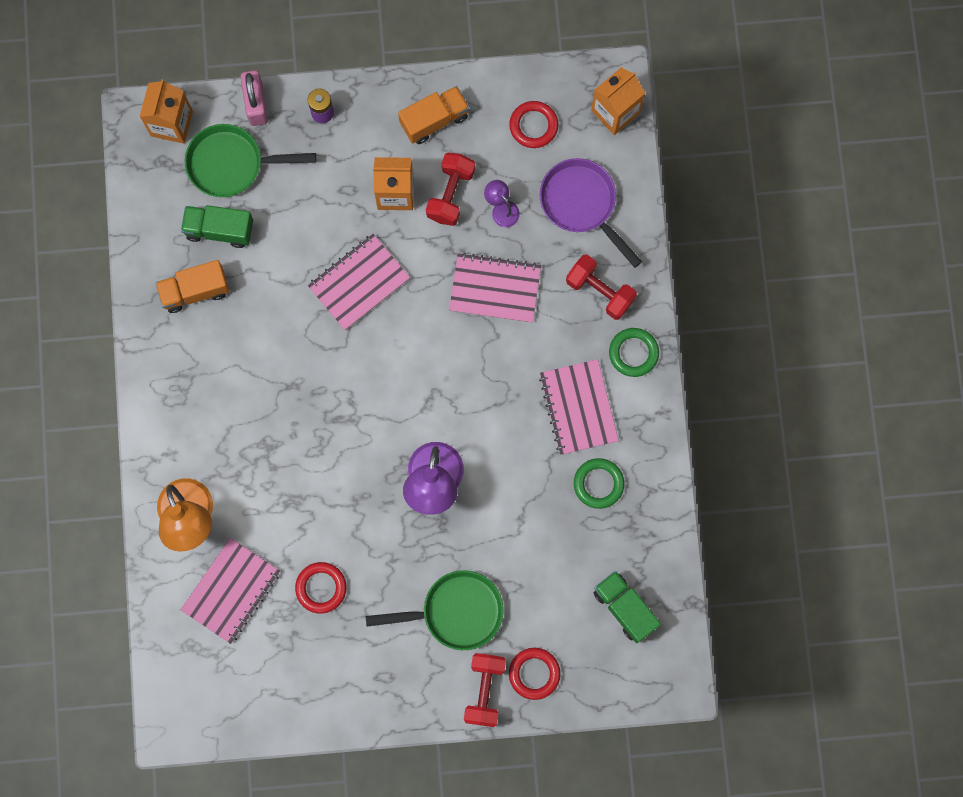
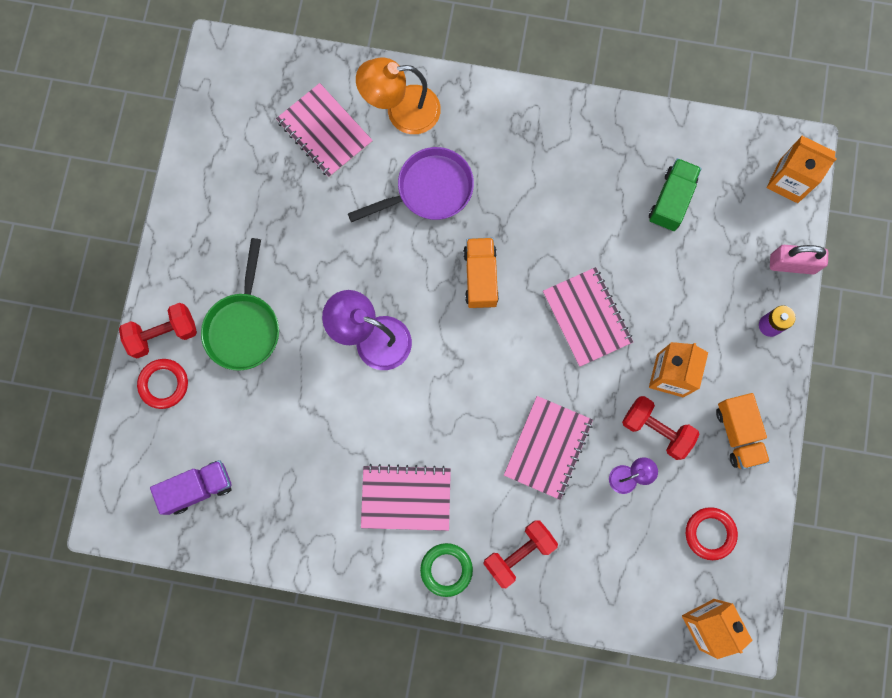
camera: 105 degrees right, 0 degrees up
(195, 291) = (616, 164): orange truck -> orange truck (480, 277)
(232, 164) = (735, 227): green pan -> none
(321, 588) = (303, 211): red ring -> none
(484, 690) = (163, 334): red dumbbell -> red dumbbell turned 45 degrees counterclockwise
(581, 204) = (614, 560): purple pan -> purple pan (429, 190)
(598, 484) = (325, 496): green ring -> none
(624, 608) = (198, 488): green truck -> purple truck

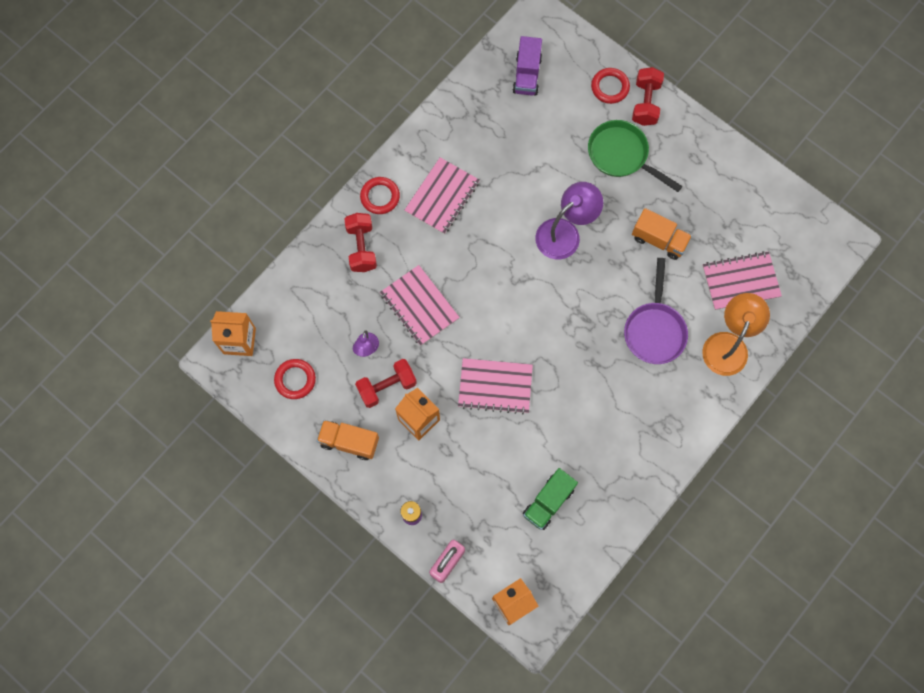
camera: 120 degrees right, 5 degrees down
(446, 569) = (380, 197): green ring -> red ring
(480, 277) = (568, 329): orange truck -> orange truck (659, 240)
(671, 200) = (548, 502): green truck -> green truck turned 75 degrees clockwise

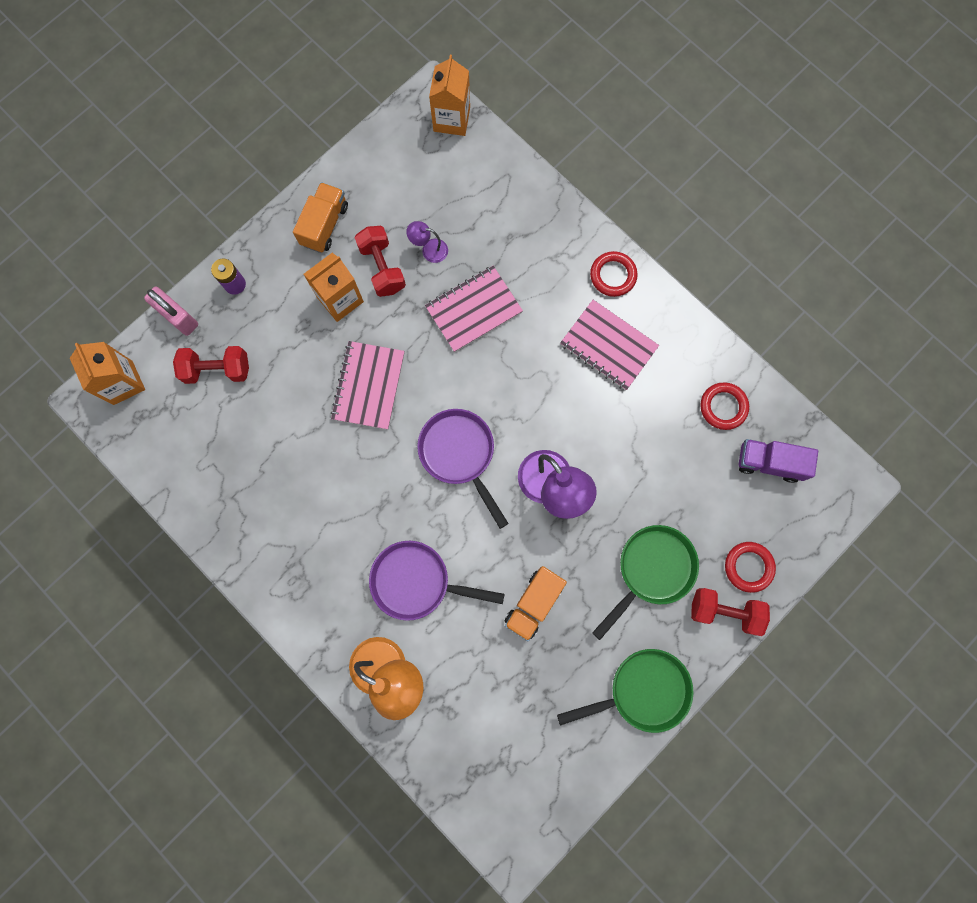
camera: 95 degrees right, 5 degrees up
(295, 380) = (401, 173): red ring -> red ring (723, 407)
(361, 247) = (550, 251): red dumbbell -> red dumbbell (217, 370)
(546, 306) = (460, 454): none -> purple pan
(548, 502) = (227, 432): green truck -> none
(713, 157) = (642, 691): none -> green pan
(740, 281) = (469, 701): pink notebook -> none

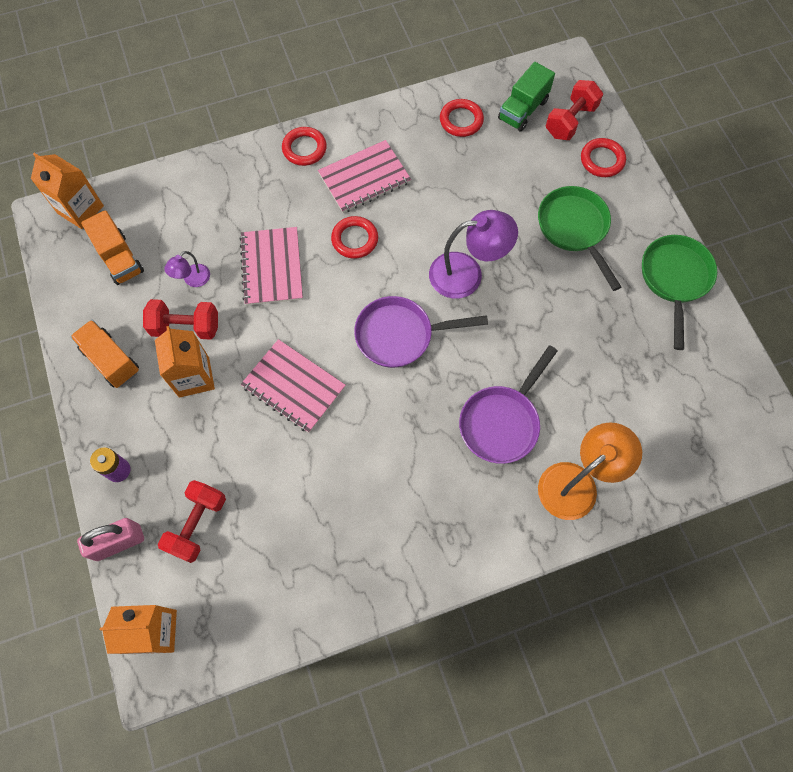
camera: 65 degrees left, 10 degrees down
(533, 603) = (564, 332): orange truck -> orange truck (120, 259)
(538, 368) = (354, 239): none -> red ring
(724, 611) = (631, 192): red dumbbell -> red dumbbell (570, 121)
(769, 462) = (523, 110): purple truck -> green truck

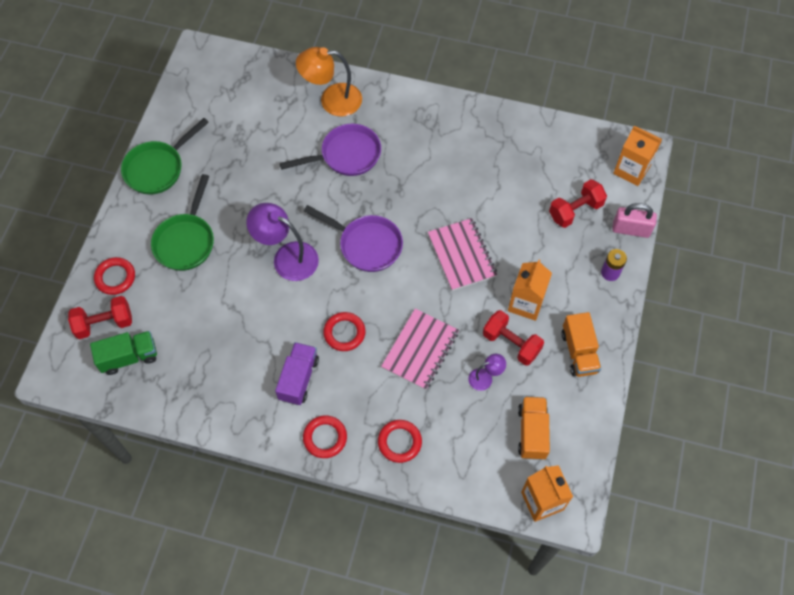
camera: 145 degrees left, 5 degrees down
(364, 178) = (298, 379): pink notebook -> purple truck
(461, 120) = (183, 380): red ring -> red ring (399, 442)

